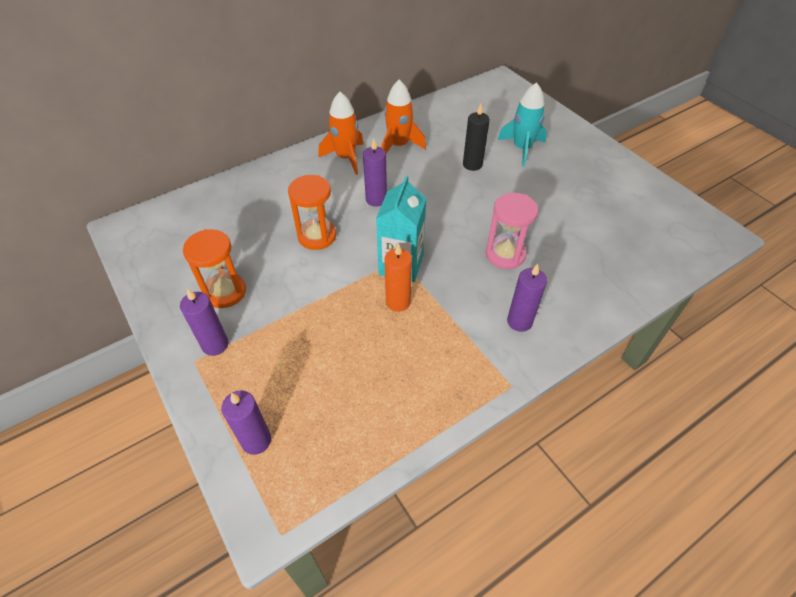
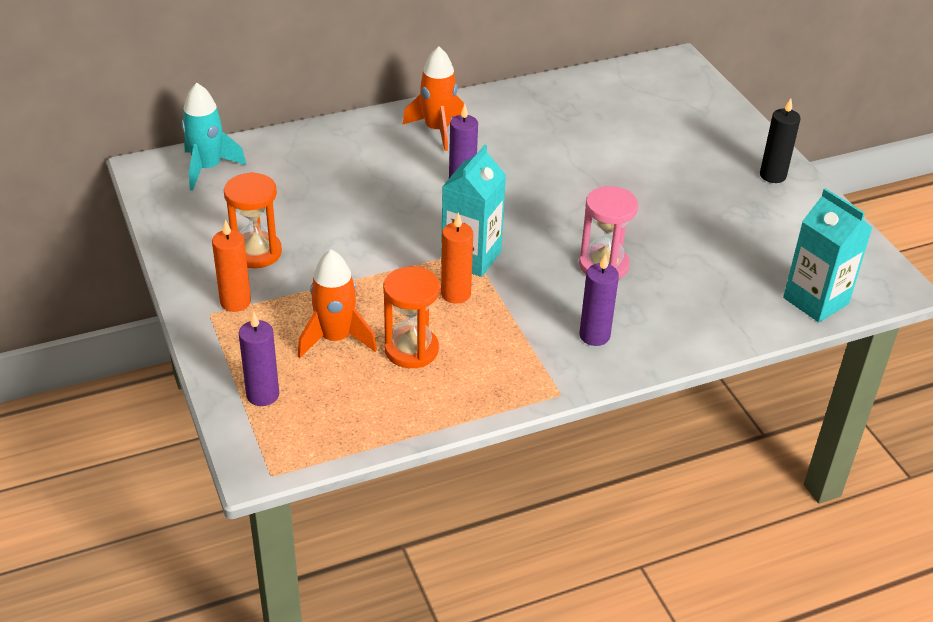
camera: 10 degrees right, 10 degrees down
(215, 345) = (235, 302): purple candle -> orange candle
(317, 236) = (378, 212): orange hourglass -> orange hourglass (411, 350)
(399, 146) = (510, 125): orange rocket -> orange rocket (335, 338)
(472, 164) = (599, 160): black candle -> black candle (772, 175)
(522, 149) = (672, 151): turquoise rocket -> turquoise rocket (208, 168)
(671, 257) = (815, 301): none -> turquoise carton

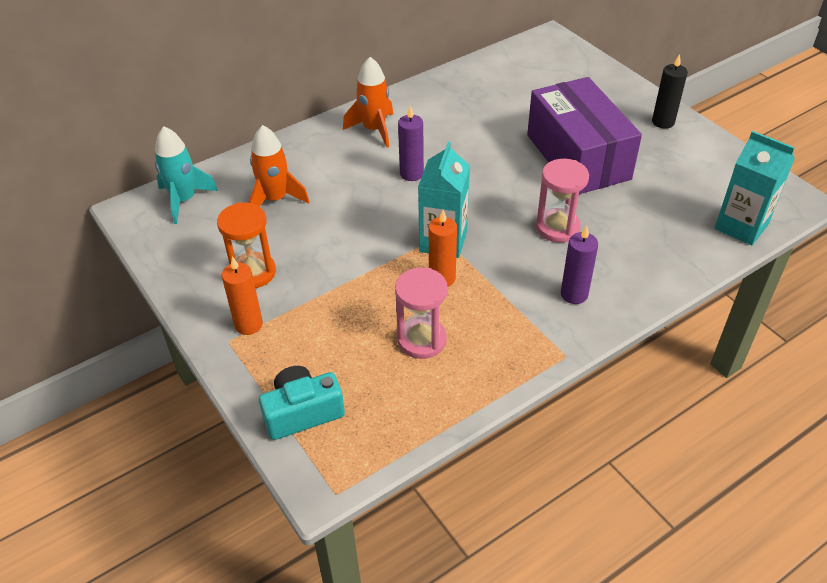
camera: 10 degrees left, 5 degrees up
(262, 395) = (302, 412): purple candle -> turquoise camera
(335, 338) = (351, 342): orange rocket -> orange rocket (275, 199)
(411, 350) = (421, 340): orange hourglass -> pink hourglass
(657, 196) = (577, 157): none -> purple box

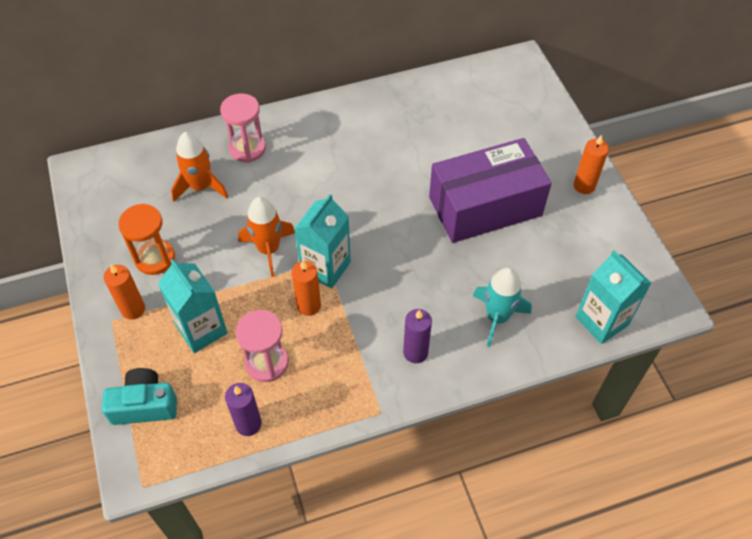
camera: 15 degrees right, 10 degrees up
(184, 200) = (125, 169): turquoise rocket -> turquoise rocket (497, 317)
(335, 326) = (201, 329): none -> turquoise carton
(374, 129) = (314, 132): orange rocket -> orange rocket (268, 249)
(411, 174) = (327, 188): purple candle -> purple candle (248, 424)
(557, 227) = (432, 279): pink hourglass -> pink hourglass (247, 148)
(577, 157) = (485, 206): purple box -> purple box turned 75 degrees clockwise
(663, 122) = (584, 186): black candle -> orange candle

